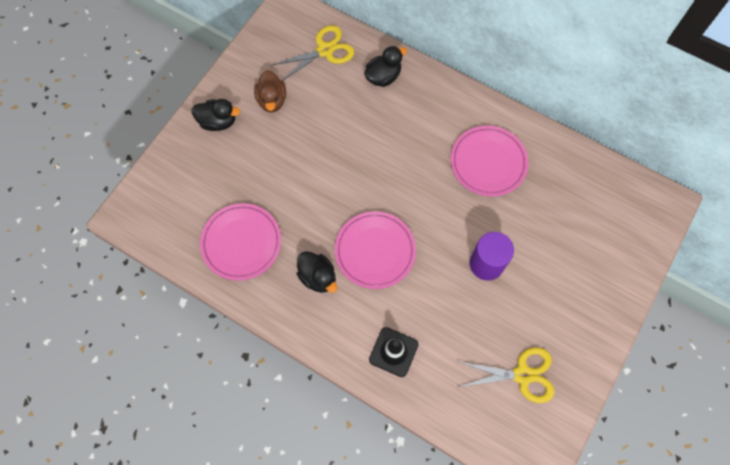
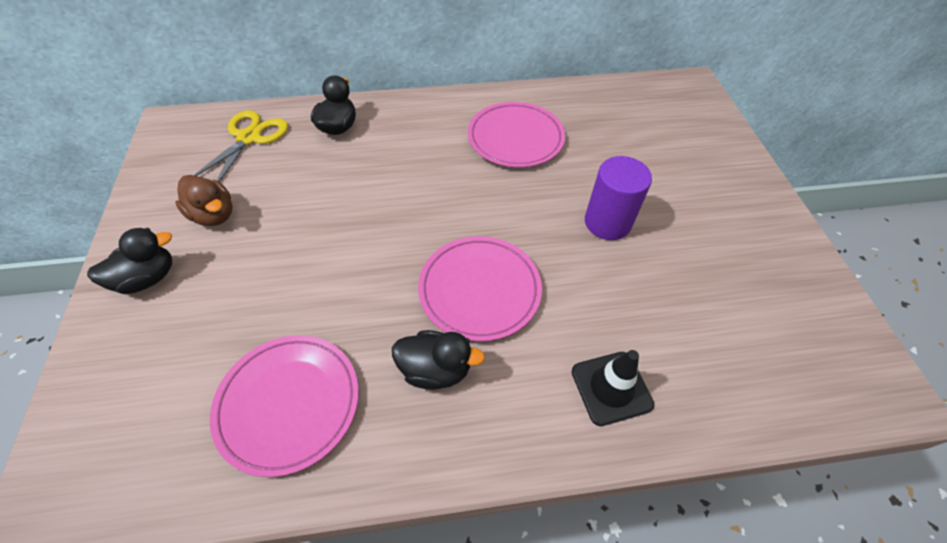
camera: 40 degrees left, 15 degrees down
(522, 375) = (759, 302): yellow scissors -> none

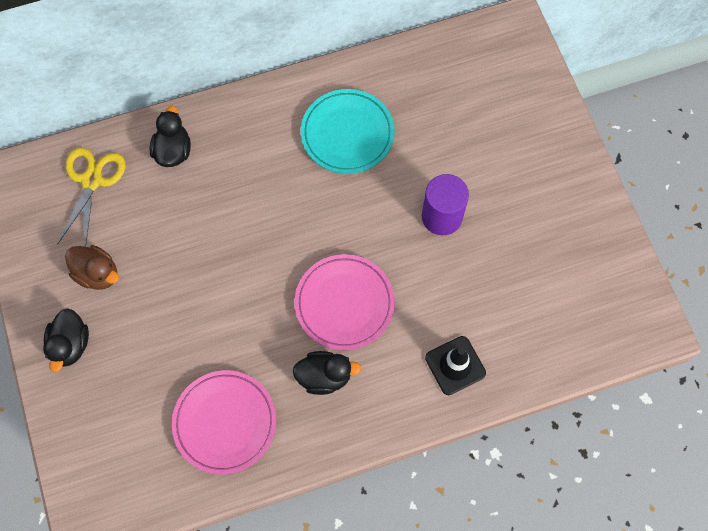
camera: 10 degrees left, 15 degrees up
(147, 278) = (70, 345): black duck -> black duck turned 135 degrees clockwise
(515, 138) = (347, 134): pink plate -> turquoise plate

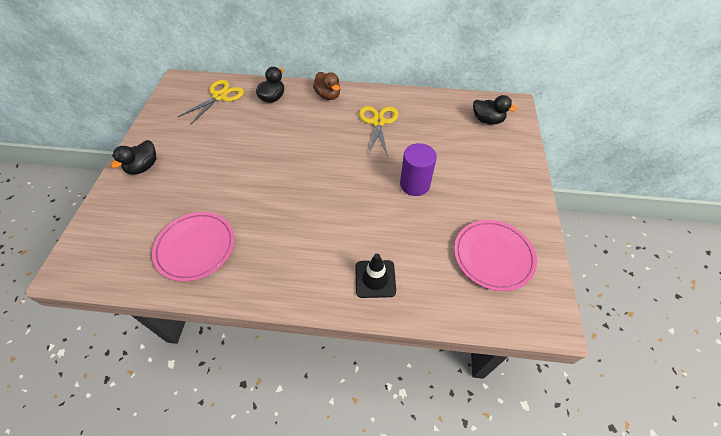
camera: 25 degrees right, 15 degrees down
(97, 274) = (187, 138): brown duck -> brown duck (328, 95)
(324, 376) = (279, 247): black duck -> black duck (487, 120)
(344, 303) = (320, 209): pink plate -> pink plate (493, 256)
(347, 134) = (378, 122): turquoise plate -> yellow scissors

